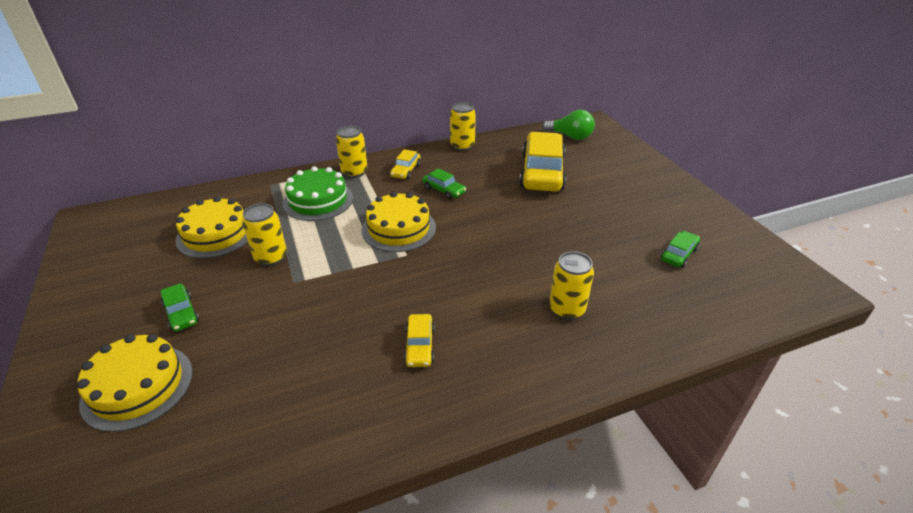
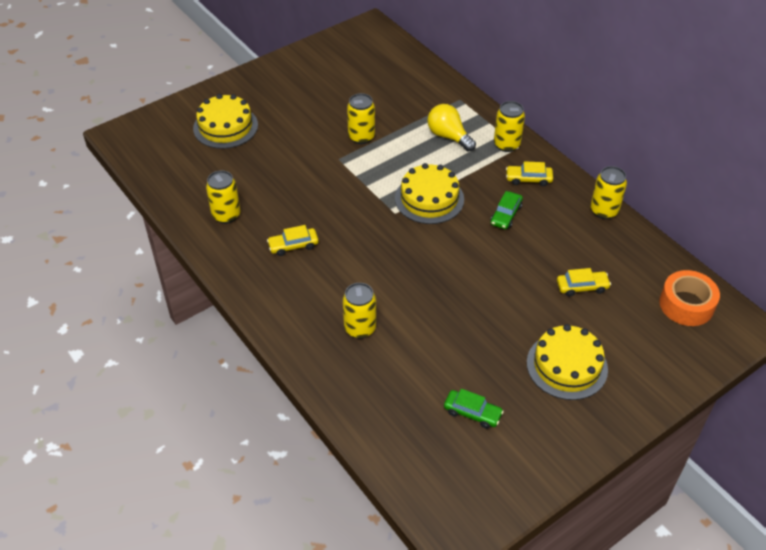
camera: 75 degrees right, 10 degrees up
(181, 313) = (289, 117): green car -> none
(216, 234) = (378, 97): yellow cake -> yellow cake (567, 366)
(318, 200) = (448, 136): green cake -> yellow light bulb
(327, 411) = (226, 215): none -> yellow can
(542, 172) = (582, 287): yellow car -> yellow car, size x0.45
(570, 136) = (686, 304): green light bulb -> orange tape

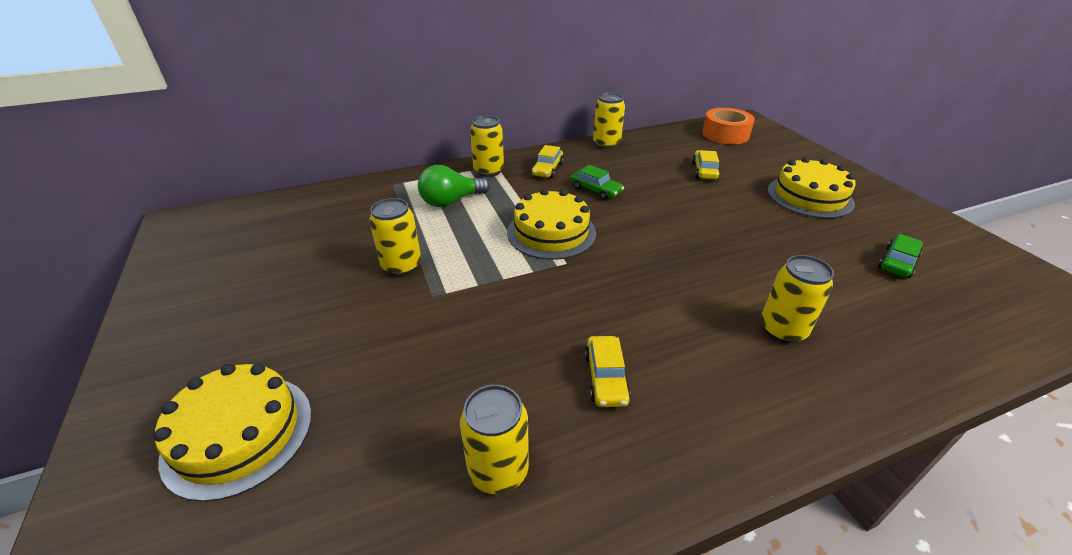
camera: 75 degrees left, 10 degrees down
(448, 136) = (451, 201): yellow light bulb -> green light bulb

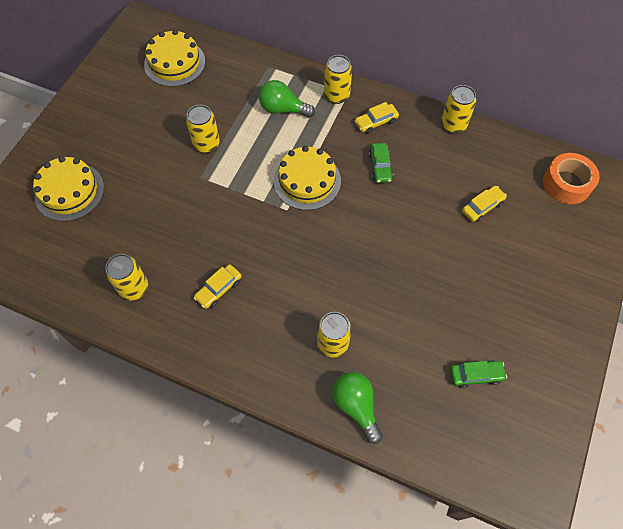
camera: 45 degrees right, 25 degrees up
(809, 196) = (517, 288): yellow cake -> yellow cake (174, 63)
(892, 362) = (356, 406): none -> green light bulb

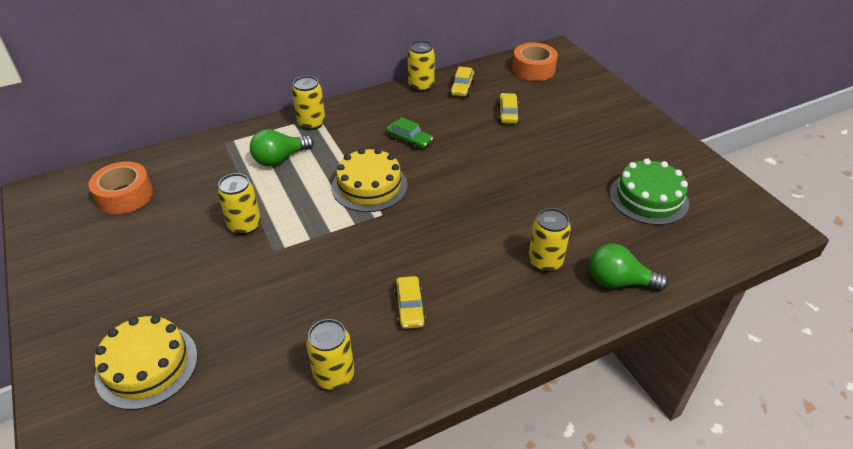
camera: 50 degrees left, 20 degrees down
(174, 63) = (125, 195): yellow cake -> orange tape
(376, 122) = (366, 118): yellow car -> yellow car (462, 87)
(476, 375) = (648, 198): green car -> green cake

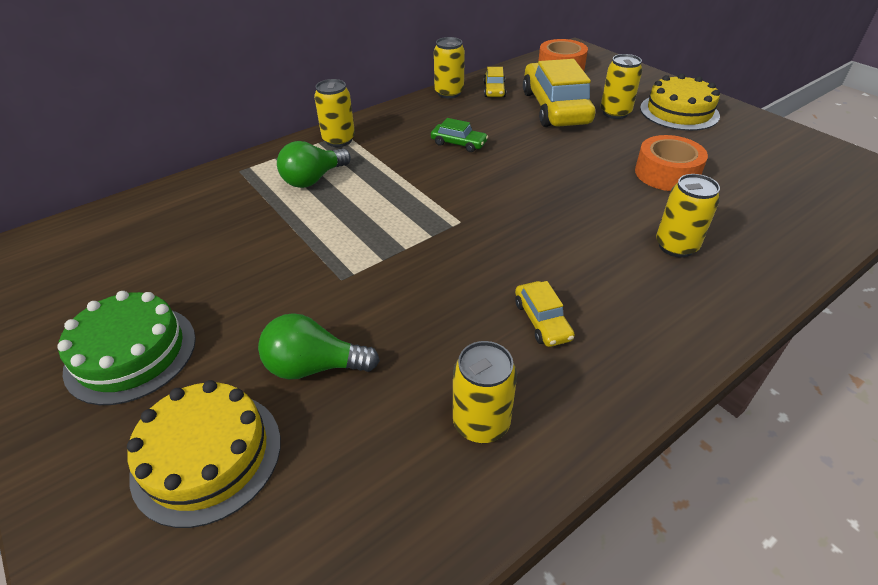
camera: 10 degrees left, 0 degrees up
(125, 195) = (123, 242): orange tape -> orange tape (666, 173)
(245, 226) = (294, 256): yellow can -> yellow can (615, 113)
(369, 186) = (433, 194): yellow cake -> yellow cake (679, 112)
(508, 113) = (555, 108): yellow car -> yellow car, size x2.21
(618, 282) = (770, 256): green light bulb -> green light bulb (314, 366)
(648, 198) = (749, 168): green cake -> green cake (131, 353)

